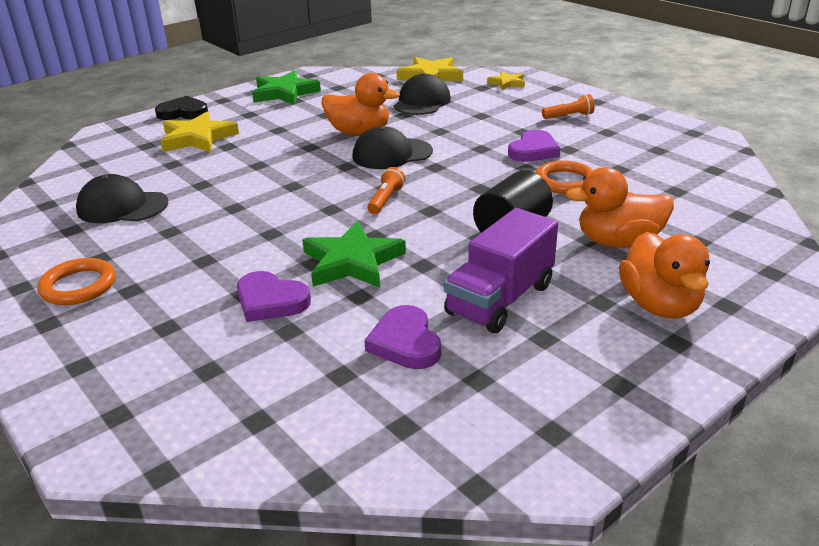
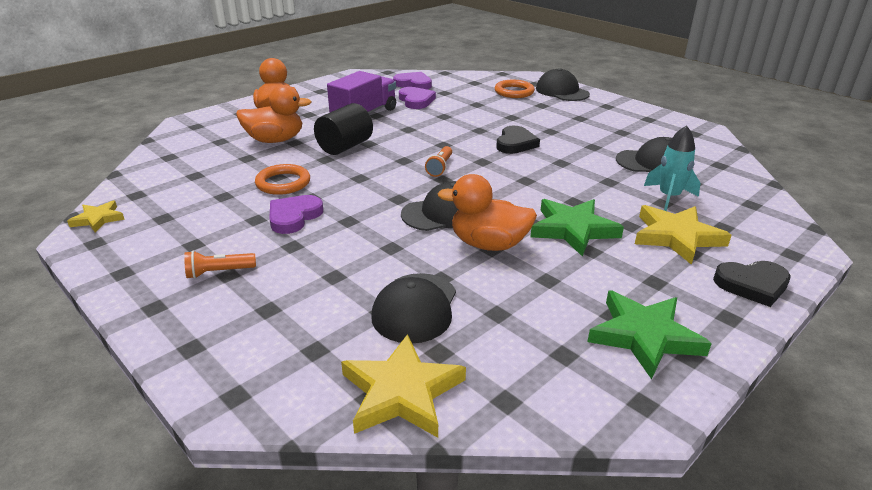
camera: 175 degrees right, 0 degrees up
(78, 286) = (613, 119): orange ring -> orange ring (514, 92)
(85, 376) = (562, 91): none -> black cap
(159, 168) = (669, 197): none -> turquoise rocket
(270, 301) = (493, 114): purple heart -> purple heart (413, 84)
(273, 236) = (515, 143): none -> black heart
(352, 262) = (454, 130): green star -> green star (573, 229)
(507, 83) = (266, 363): yellow star -> yellow star (98, 219)

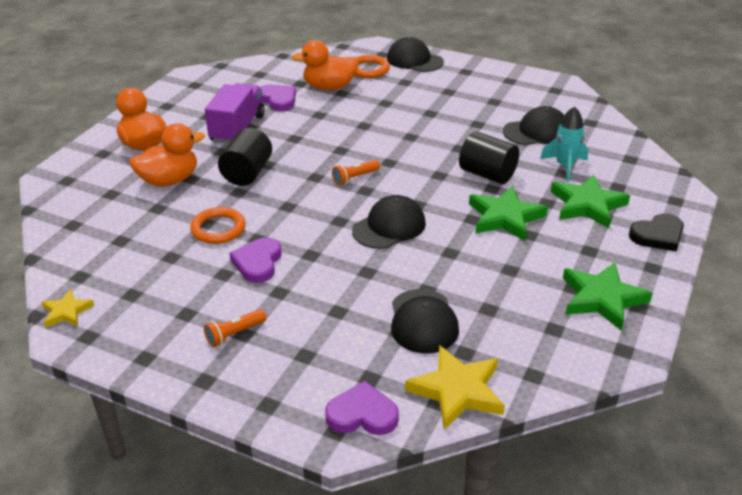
camera: 20 degrees left, 5 degrees up
(413, 84) = (260, 77): purple heart -> purple heart (362, 414)
(440, 167) = (355, 178): orange flashlight -> orange flashlight turned 60 degrees clockwise
(488, 244) = (445, 248): orange duck -> orange duck (329, 87)
(515, 143) = (407, 135): black heart -> none
(577, 189) = (487, 174): none -> black cylinder
(676, 237) = (587, 205): yellow star -> green star

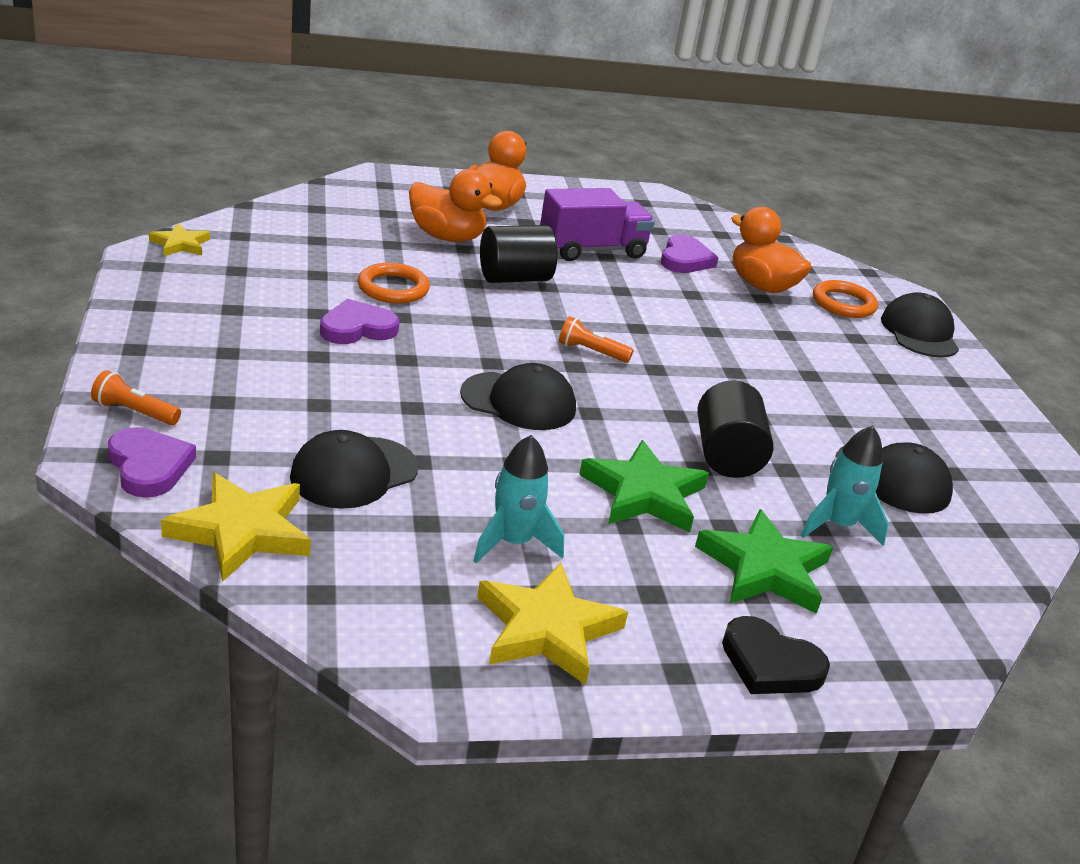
camera: 50 degrees right, 5 degrees down
(234, 334) = (222, 346): orange flashlight -> orange flashlight (134, 412)
(524, 282) = (513, 542): none -> turquoise rocket
(602, 299) = (546, 629): green star -> yellow star

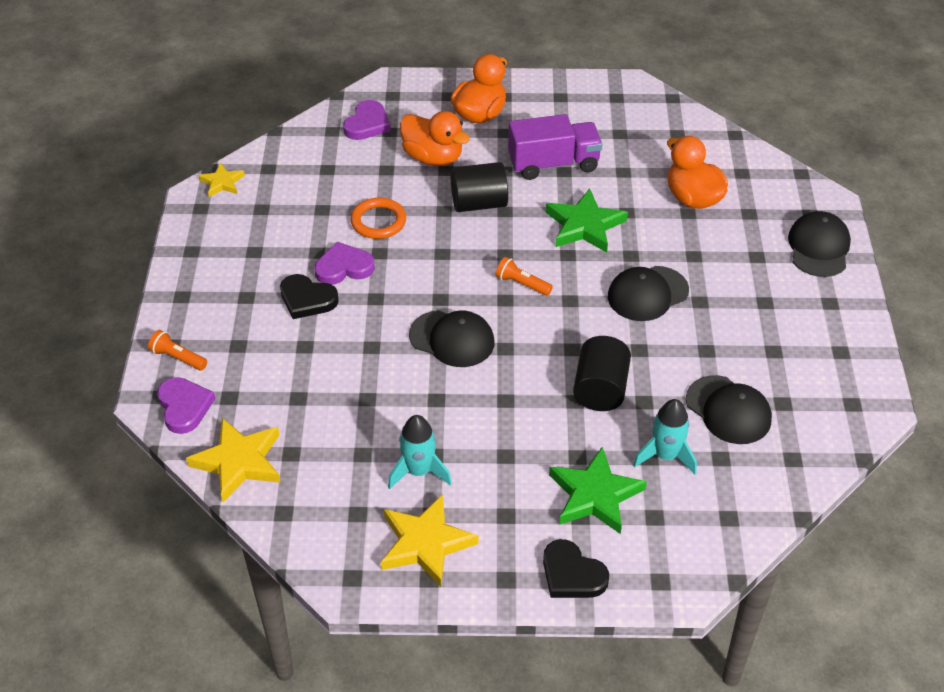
camera: 15 degrees right, 15 degrees up
(314, 357) = (307, 299): none -> black heart
(354, 473) = (320, 410): black cap -> black cap (647, 294)
(644, 494) = (525, 427): green star -> green star (584, 225)
(685, 259) = (633, 170): purple heart -> purple heart (367, 124)
(843, 304) = (761, 216): orange ring -> none

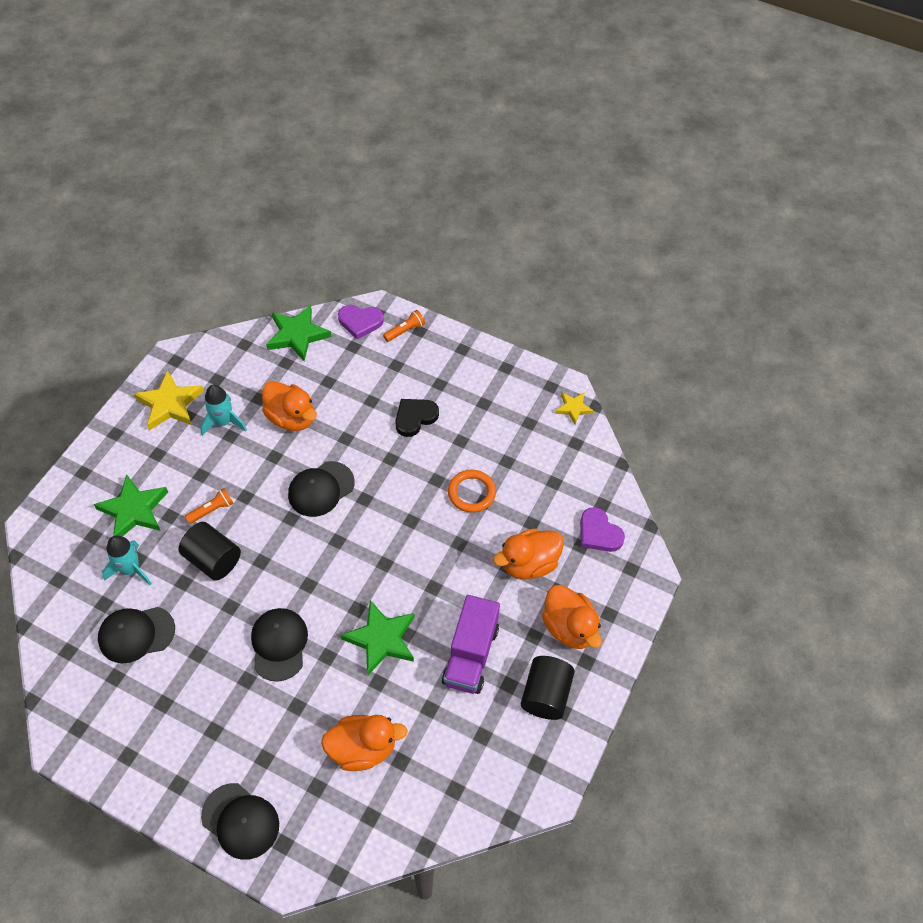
camera: 115 degrees right, 10 degrees up
(239, 462) = (297, 335): yellow star -> green star
(344, 267) = (434, 451): purple heart -> none
(372, 408) = (291, 418): none -> orange duck
(479, 203) = (453, 572): black cylinder -> black cylinder (545, 695)
(522, 284) = (345, 560): orange flashlight -> orange flashlight (212, 510)
(572, 574) = (91, 468): black heart -> none

